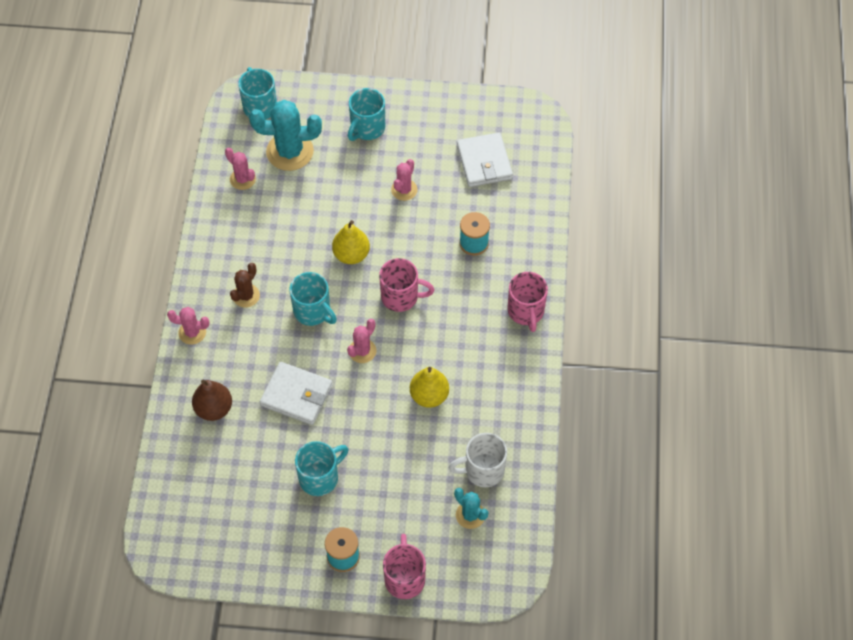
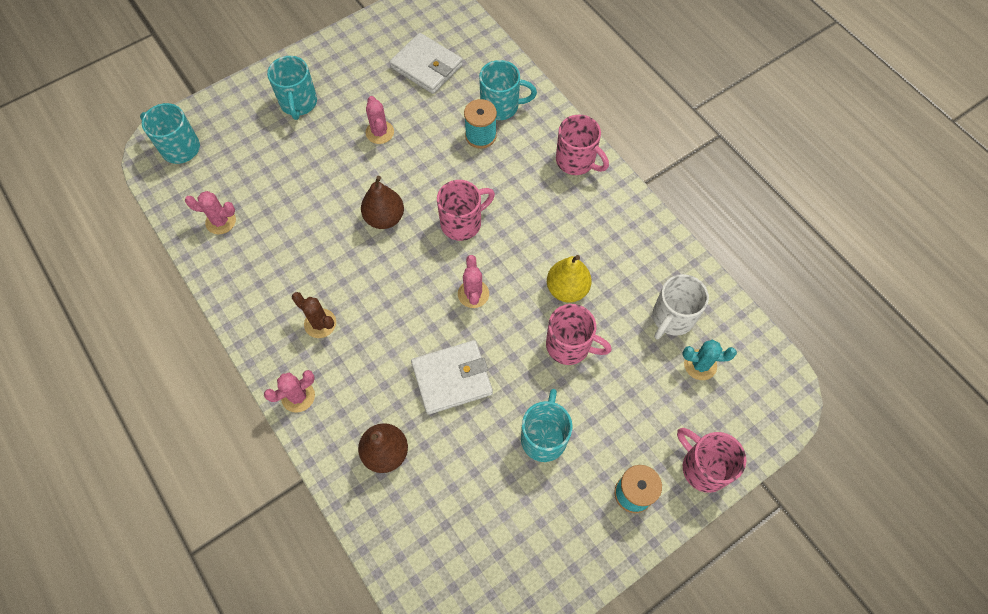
camera: 40 degrees left, 5 degrees up
(246, 296) = (320, 323): brown cactus -> brown cactus turned 45 degrees counterclockwise
(290, 151) = (244, 168): turquoise cactus -> none
(313, 311) = (396, 292): turquoise mug -> turquoise mug (501, 106)
(351, 255) = (384, 218): yellow pear -> brown pear
(393, 434) = (569, 346): none -> pink mug

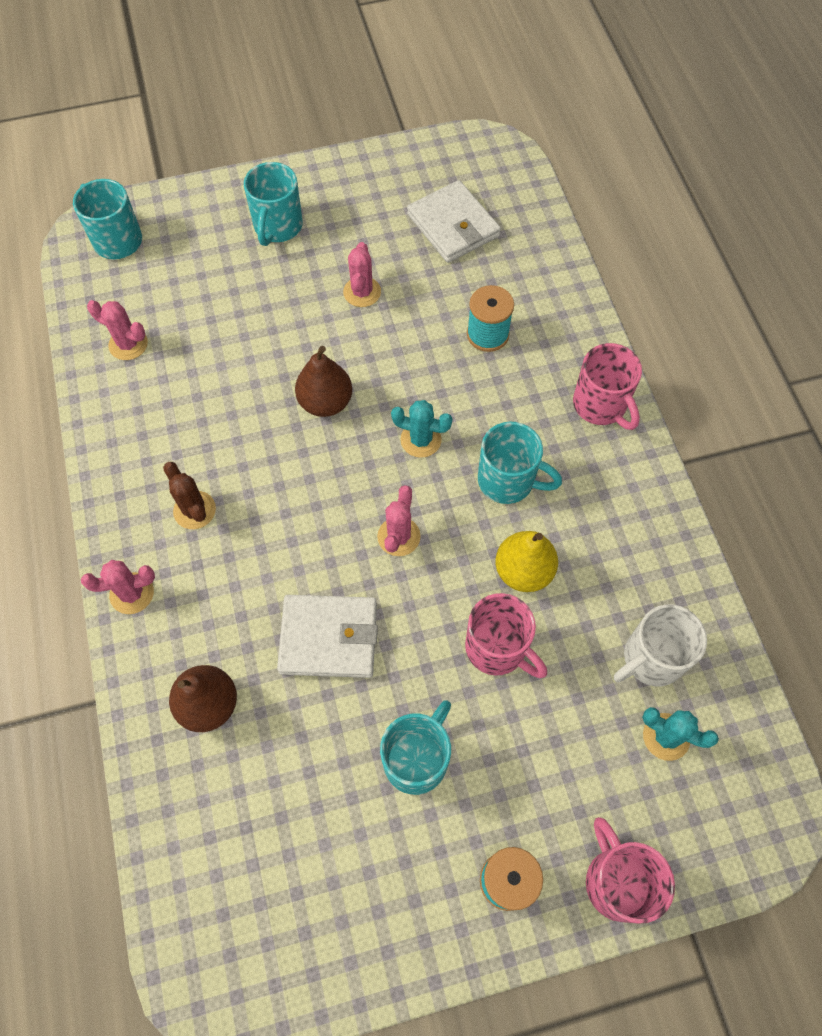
camera: 20 degrees right, 0 degrees up
(462, 223) = (421, 440): pink mug -> turquoise cactus
(501, 106) = (529, 304): turquoise mug -> turquoise mug (508, 481)

